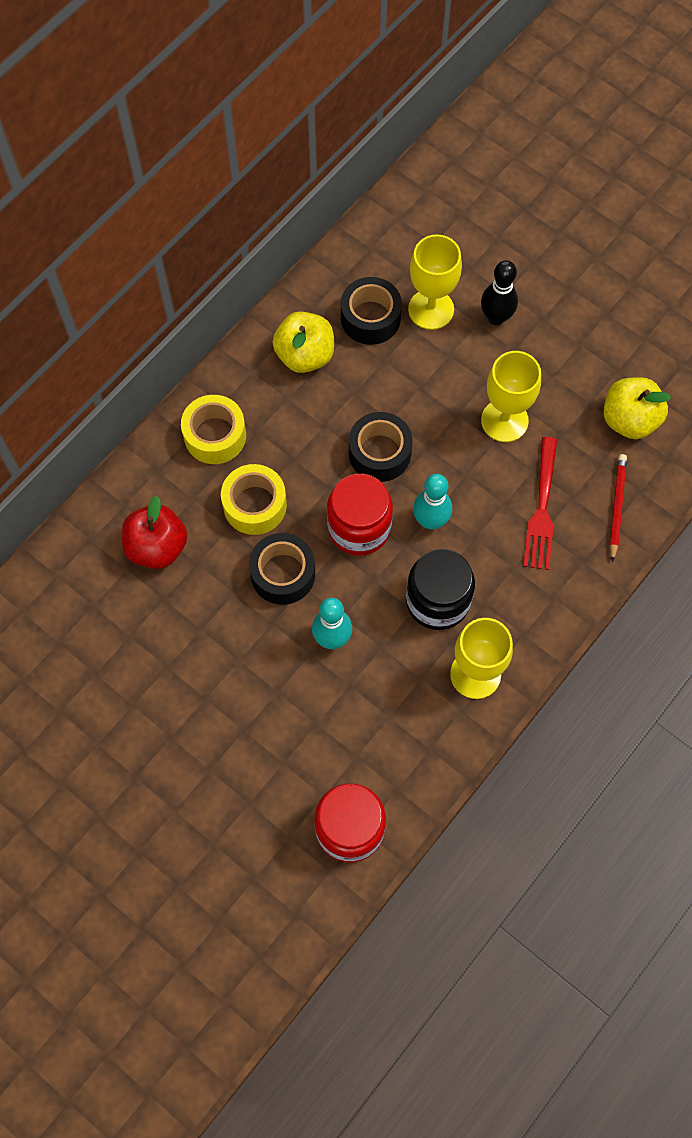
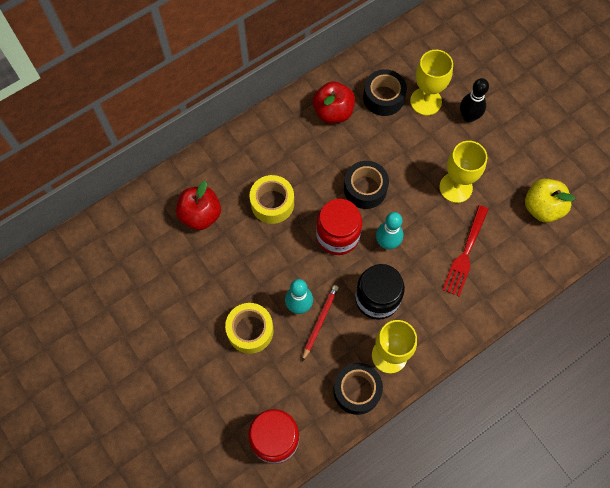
camera: 15 degrees right, 0 degrees up
(215, 435) = (259, 151): yellow tape -> yellow tape (250, 330)
(283, 574) = (278, 254): black tape -> black tape (357, 390)
(305, 355) = (333, 112): yellow apple -> red apple
(616, 506) = (518, 265): red pencil -> red pencil (320, 321)

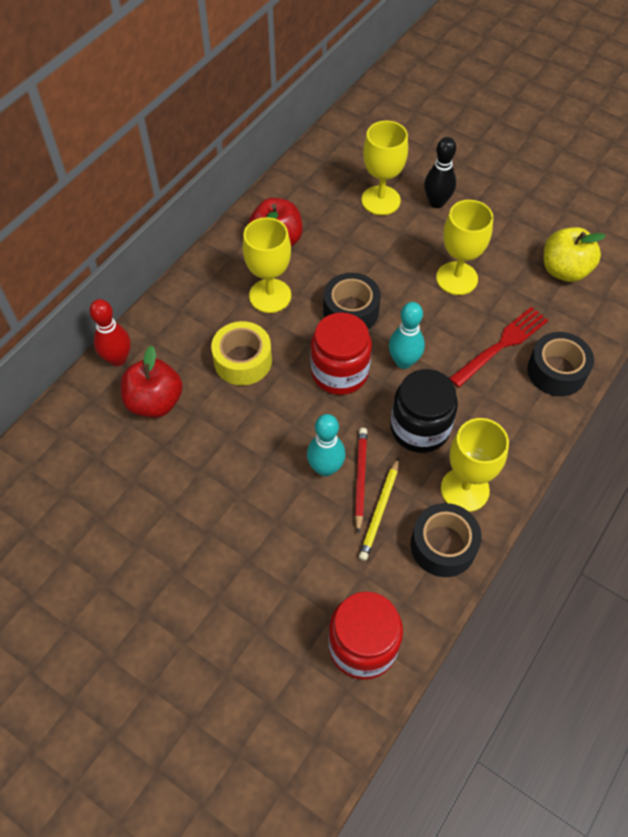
camera: 20 degrees left, 10 degrees down
(186, 173) = (118, 359): none -> red bowling pin
(250, 330) = (274, 519): yellow tape -> none
(311, 157) = (270, 296): none -> yellow goblet
(323, 350) = (379, 511): none -> yellow pencil
(383, 97) = (330, 210): black tape -> black tape (556, 371)
(465, 253) = (501, 345): red fork -> red fork turned 135 degrees counterclockwise

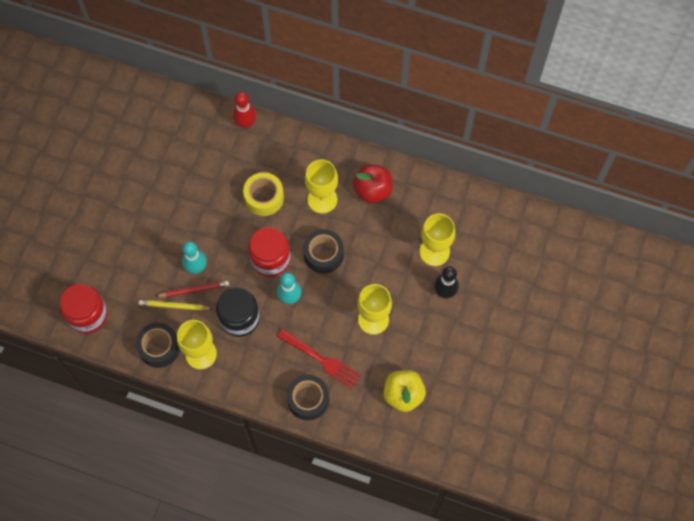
camera: 75 degrees right, 10 degrees up
(155, 402) = (219, 156): red apple -> none

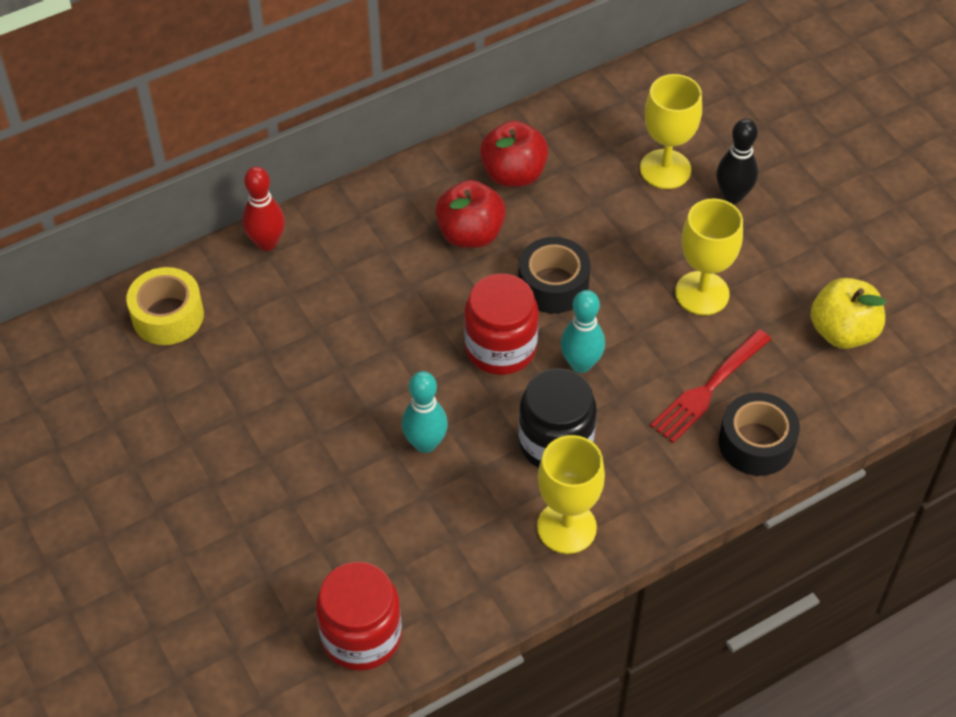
camera: 50 degrees left, 15 degrees down
(159, 347) = (506, 574): black tape -> none
(174, 306) = (458, 511): yellow pencil -> none
(194, 290) = (457, 469): red pencil -> none
(264, 197) = (400, 295): yellow tape -> yellow tape (168, 316)
(321, 359) = (708, 389): red fork -> red fork turned 150 degrees clockwise
(322, 199) = (470, 234): yellow goblet -> red apple

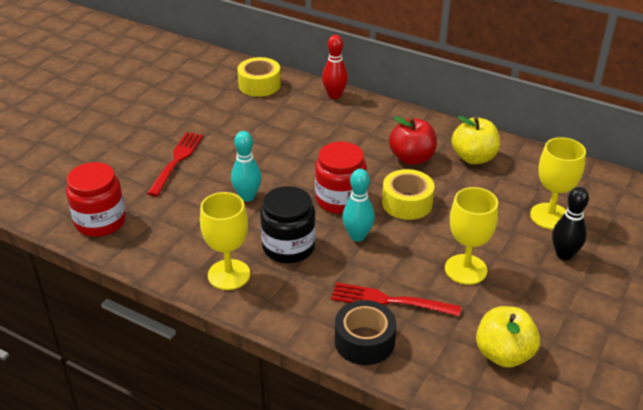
camera: 60 degrees right, 15 degrees down
(284, 493) = (176, 161): none -> red fork
(513, 174) = (474, 158): red apple -> yellow apple
(553, 285) = (407, 203): black tape -> yellow tape

